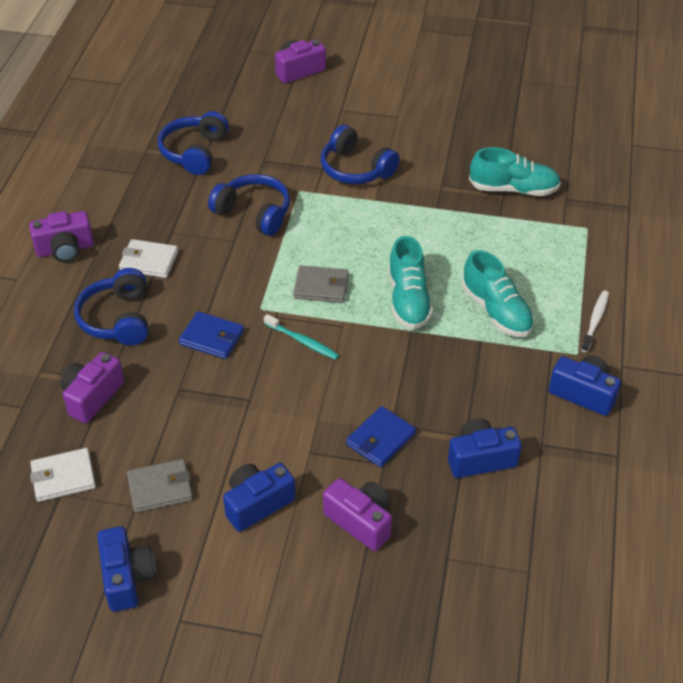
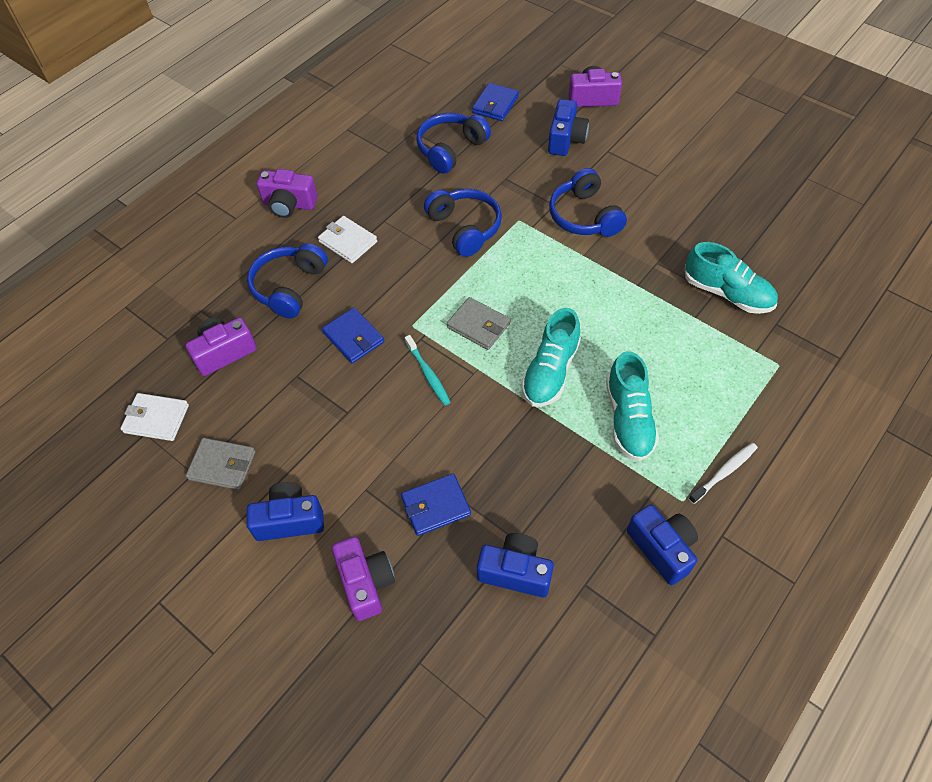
camera: 30 degrees right, 10 degrees up
(127, 578) = (144, 539): blue camera -> blue camera (566, 139)
(211, 102) = (495, 104): none -> blue wallet

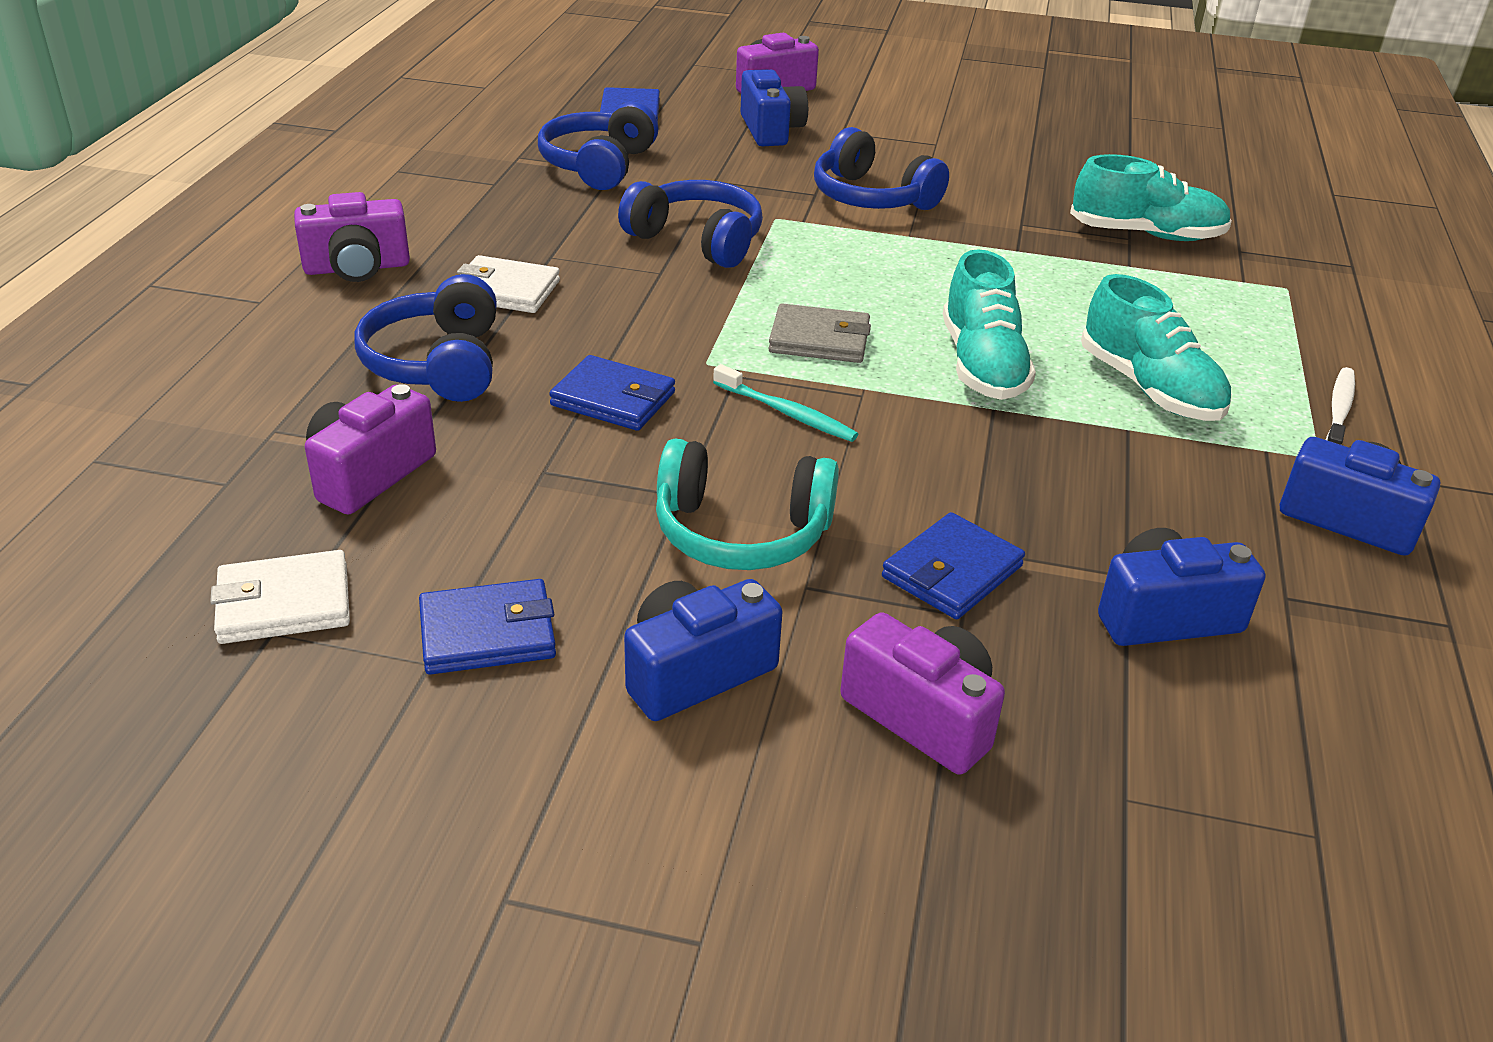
camera: 30 degrees left, 20 degrees down
(222, 465) = (487, 633): grey wallet -> blue wallet
(358, 446) = (741, 532): none -> turquoise headphones

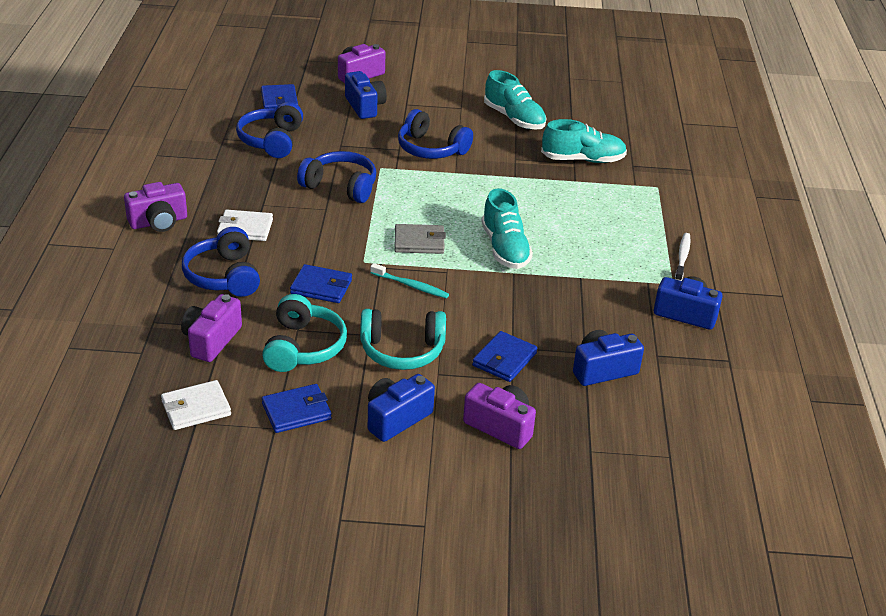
camera: 10 degrees left, 0 degrees up
(544, 505) = (303, 347): none -> turquoise headphones
(1149, 388) = (589, 254): turquoise shoe -> turquoise shoe (514, 119)

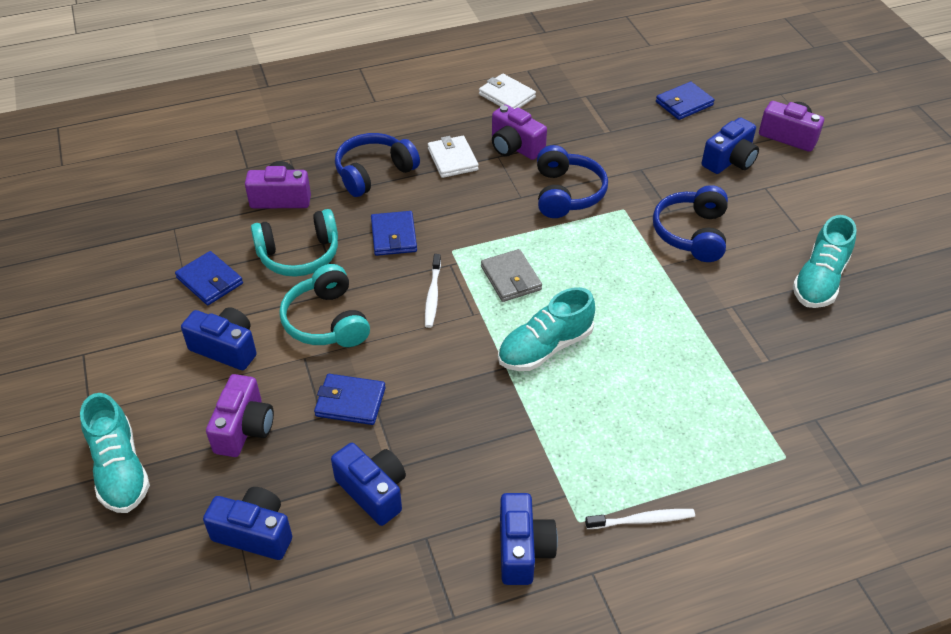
camera: 70 degrees right, 10 degrees up
(159, 222) = (427, 109): purple camera -> purple camera (515, 147)
(196, 408) = (190, 222): white wallet -> white wallet (507, 96)
(271, 140) = (608, 124): blue headphones -> none
(411, 286) = (432, 295): turquoise toothbrush -> white toothbrush
(583, 160) = (784, 366): turquoise shoe -> turquoise shoe (120, 469)
(615, 443) = (255, 533): none -> blue camera

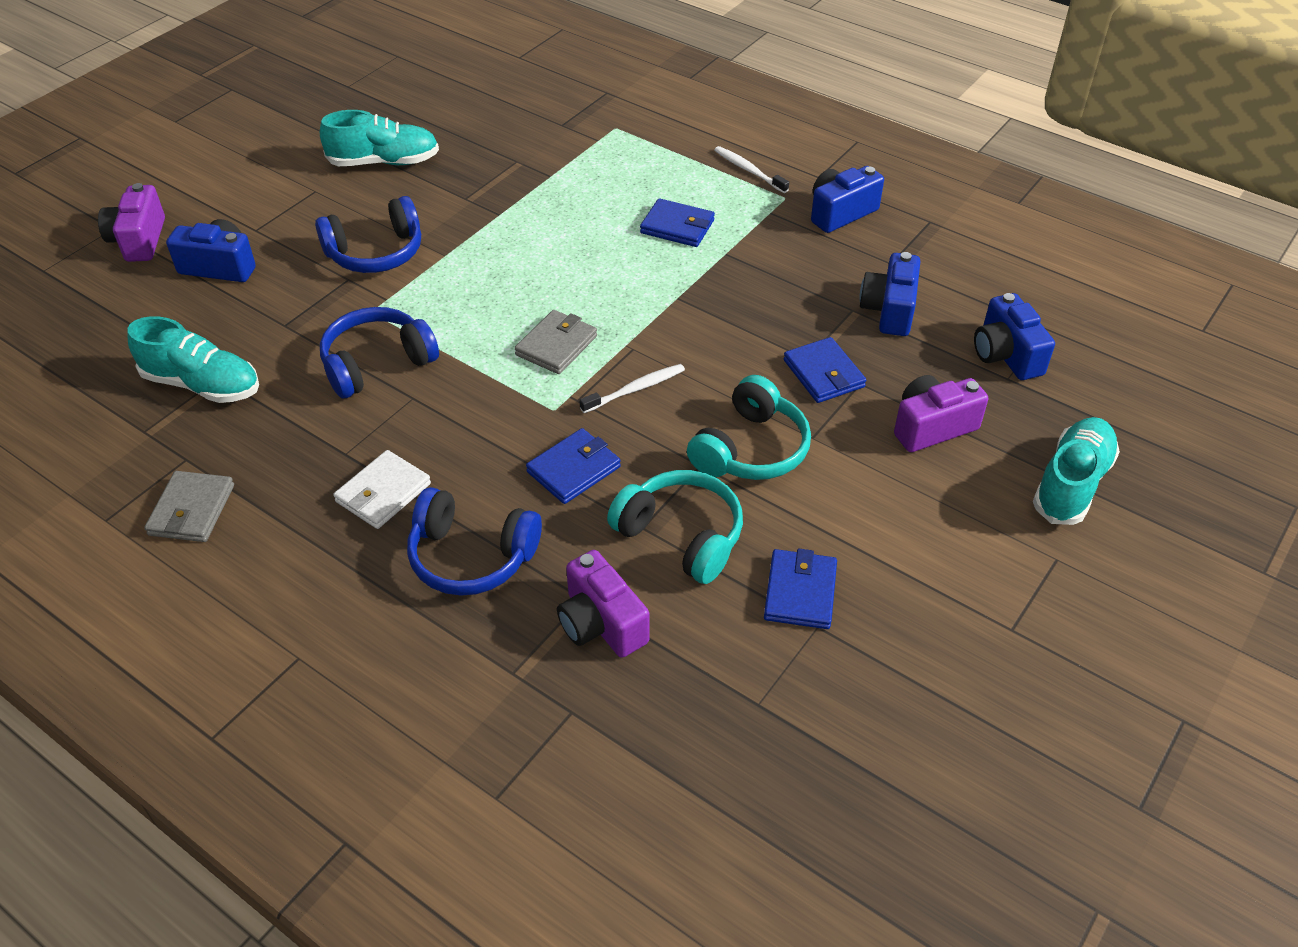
camera: 125 degrees left, 0 degrees up
(226, 348) = (868, 506): blue camera -> none
(507, 96) = (192, 510): white wallet -> grey wallet
(515, 147) = (313, 447): purple camera -> none
(545, 347) = (628, 284): turquoise shoe -> turquoise shoe (202, 384)
(684, 103) = (113, 338): blue wallet -> blue wallet (677, 227)

